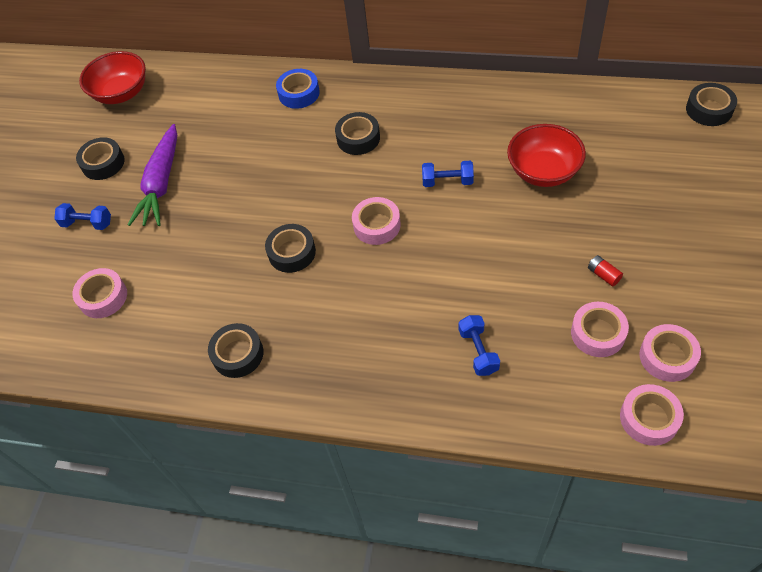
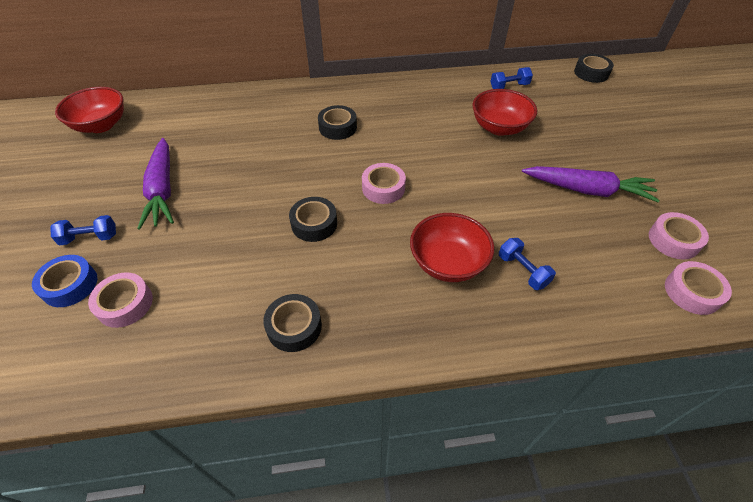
camera: 25 degrees left, 5 degrees down
(103, 163) = (95, 183): black tape -> none
(299, 93) = (272, 103): blue tape -> blue tape (70, 285)
(406, 325) = (448, 263): none -> red bowl
(447, 181) = (427, 146): blue dumbbell -> blue dumbbell (509, 86)
(598, 333) = (610, 234): pink tape -> none
(603, 275) = (587, 190): red battery -> purple carrot

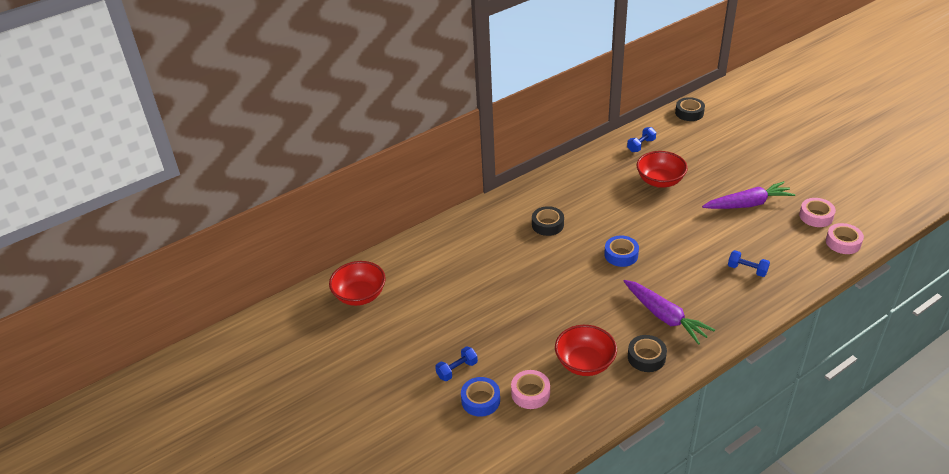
camera: 25 degrees left, 10 degrees down
(162, 190) = (469, 319): purple carrot -> purple carrot (665, 317)
(314, 224) = (598, 296): black tape -> none
(383, 188) = (621, 255): pink tape -> blue tape
(448, 263) = (701, 284): red bowl -> red bowl (585, 363)

